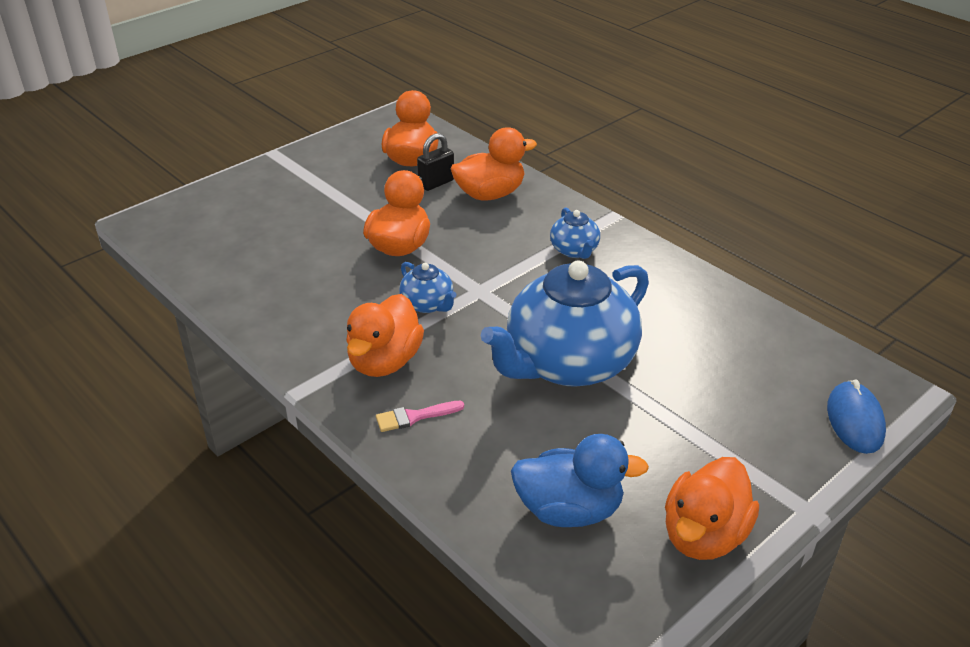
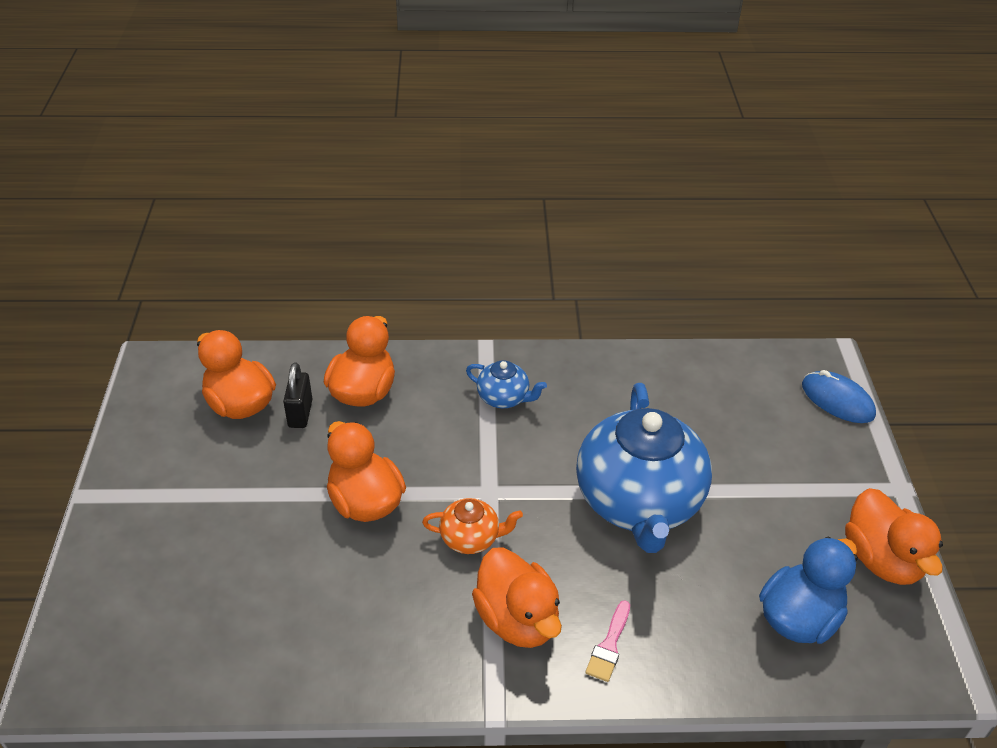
camera: 50 degrees left, 5 degrees up
(428, 304) = (471, 538): blue teapot -> orange teapot

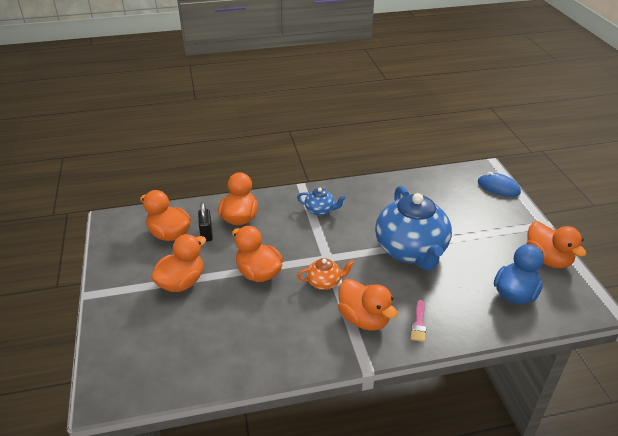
camera: 10 degrees left, 5 degrees down
(235, 498) = (181, 282): none -> orange duck

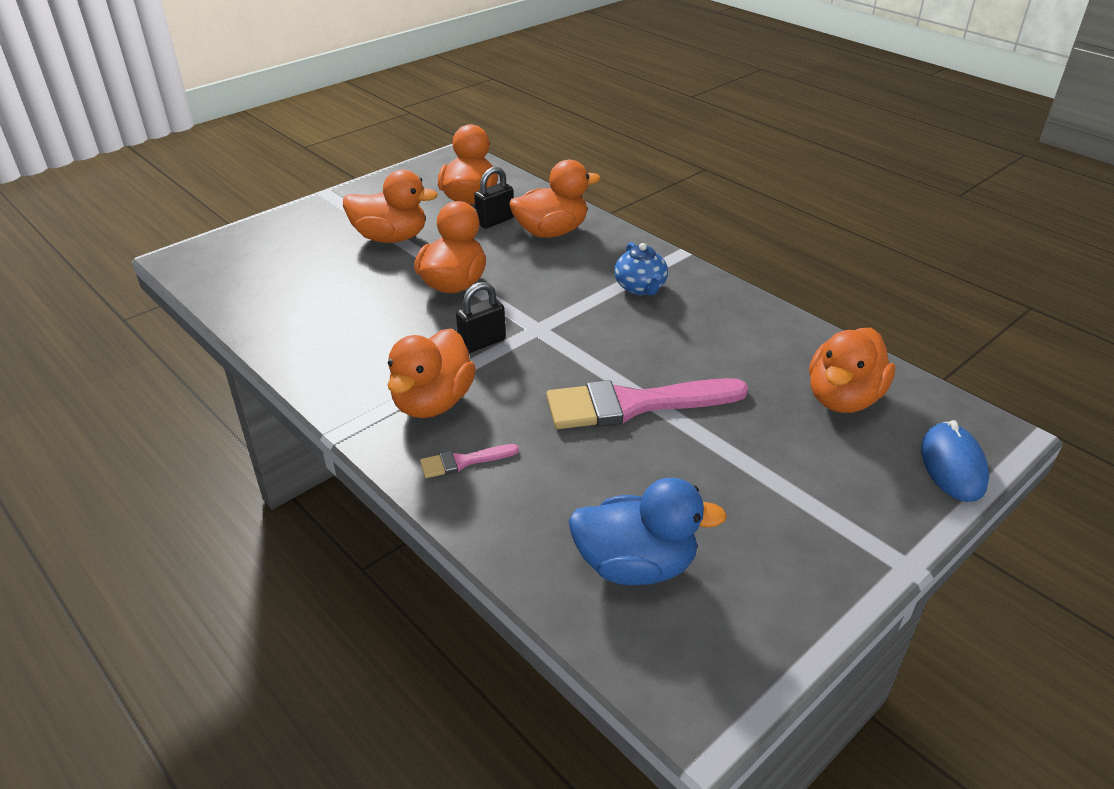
camera: 60 degrees right, 0 degrees up
(324, 282) = (482, 343): orange teapot -> black padlock
(411, 251) = (634, 404): blue teapot -> pink brush
(547, 259) = (789, 594): orange duck -> orange duck (843, 398)

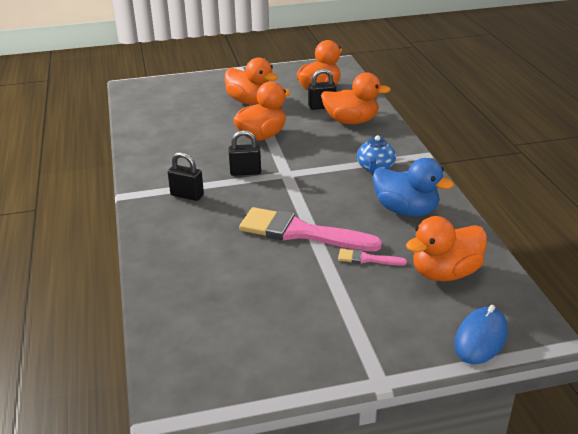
camera: 30 degrees right, 5 degrees down
(433, 402) = (187, 195): orange duck -> black padlock
(463, 461) = (173, 230): pink brush -> pink brush (367, 259)
(635, 565) = (212, 316): blue duck -> blue duck (406, 210)

